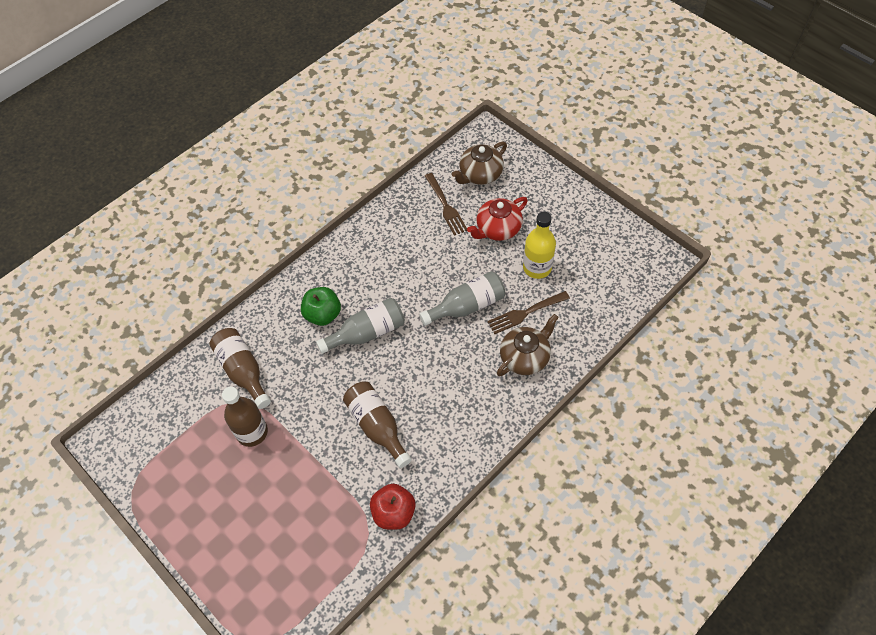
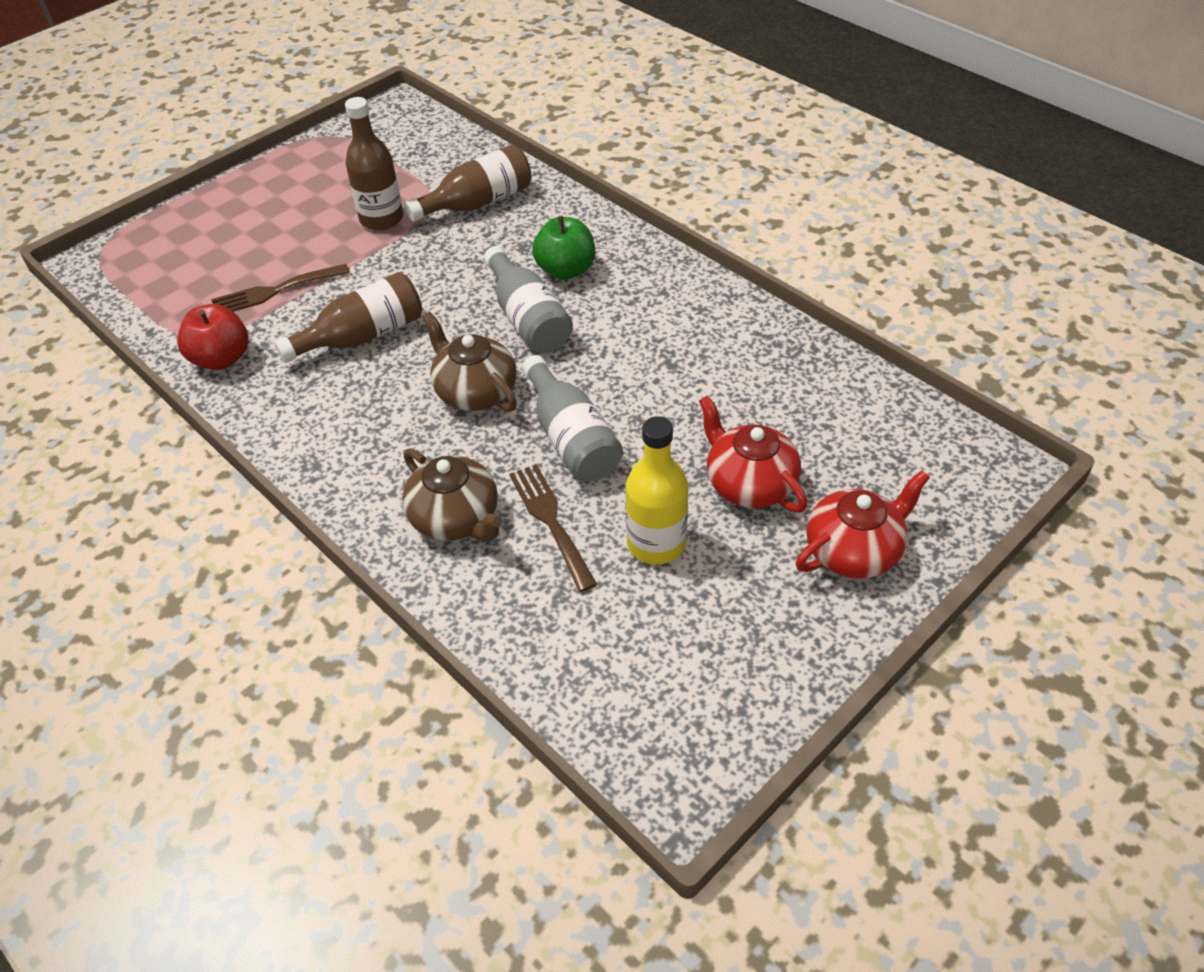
camera: 90 degrees right, 10 degrees down
(446, 206) = (797, 408): brown fork -> brown fork (275, 291)
(480, 174) = (886, 458): brown teapot -> brown teapot (475, 391)
(537, 192) = (854, 550): none -> red teapot

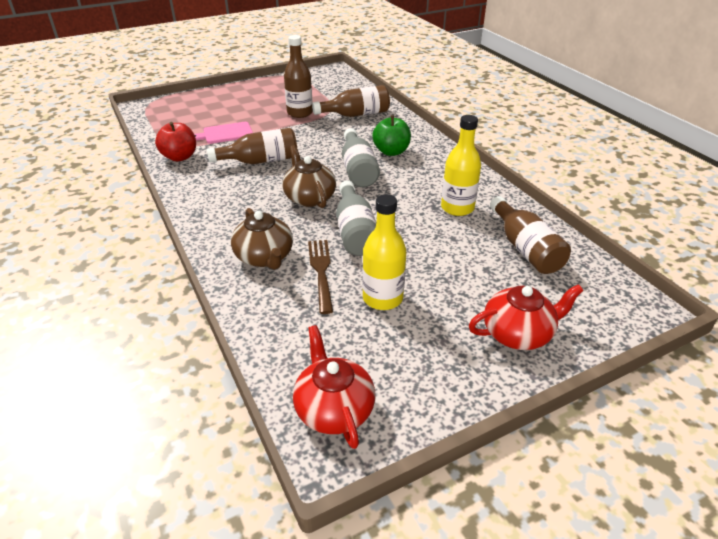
camera: 15 degrees right, 10 degrees down
(275, 291) = (225, 133): brown fork -> pink cutting board
(704, 358) = (457, 208): none -> yellow bottle
(749, 483) = (459, 279): red teapot -> red teapot (334, 409)
(822, 408) = (525, 248): none -> brown bottle

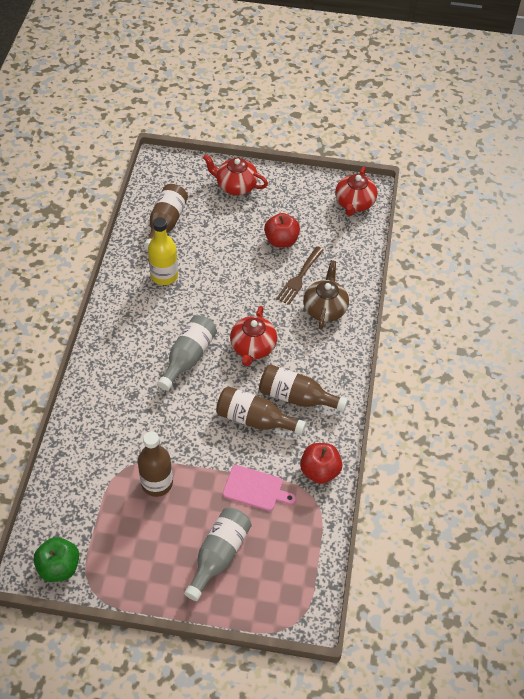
camera: 145 degrees left, 15 degrees up
(309, 197) = (253, 347): brown teapot -> red teapot
(355, 231) = (251, 296): grey bottle -> grey bottle (219, 555)
(356, 114) = (108, 443): brown bottle -> brown bottle (296, 397)
(382, 298) = (281, 241): yellow bottle -> red apple
(391, 152) = (139, 364): green apple -> green apple (59, 567)

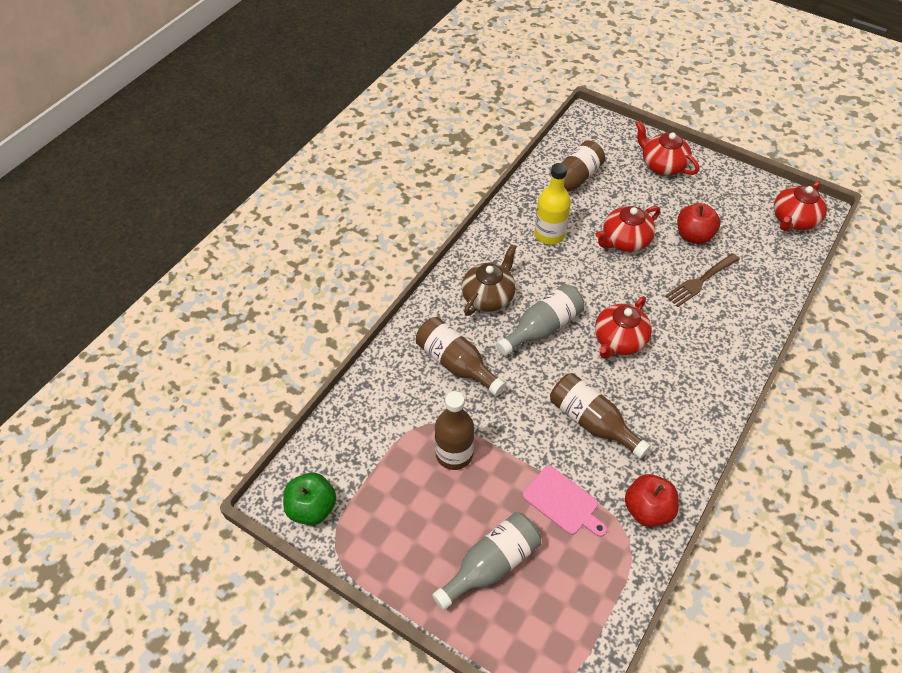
camera: 25 degrees right, 0 degrees up
(228, 262) = (624, 241): none -> red teapot
(296, 397) = (650, 413): brown bottle -> brown bottle (456, 363)
(325, 308) = (719, 324): brown teapot -> brown teapot (488, 296)

